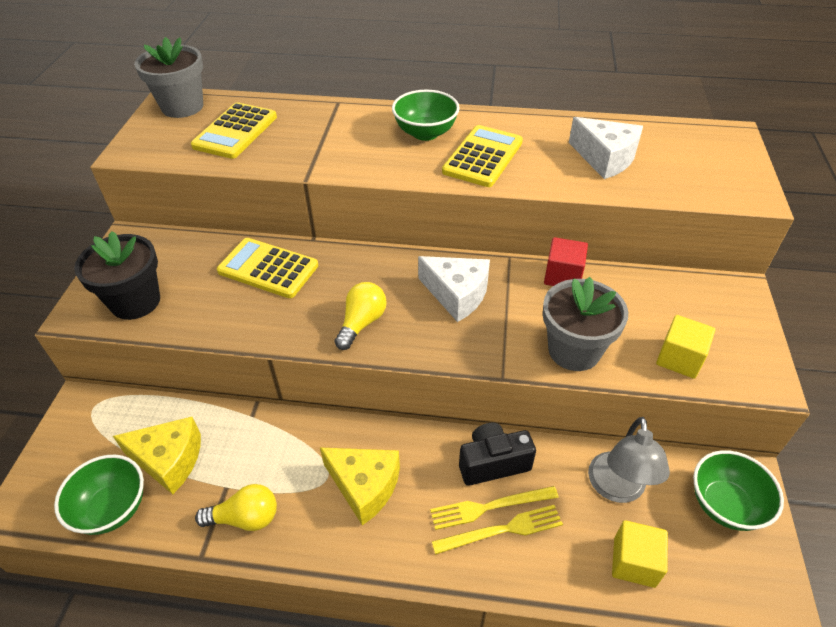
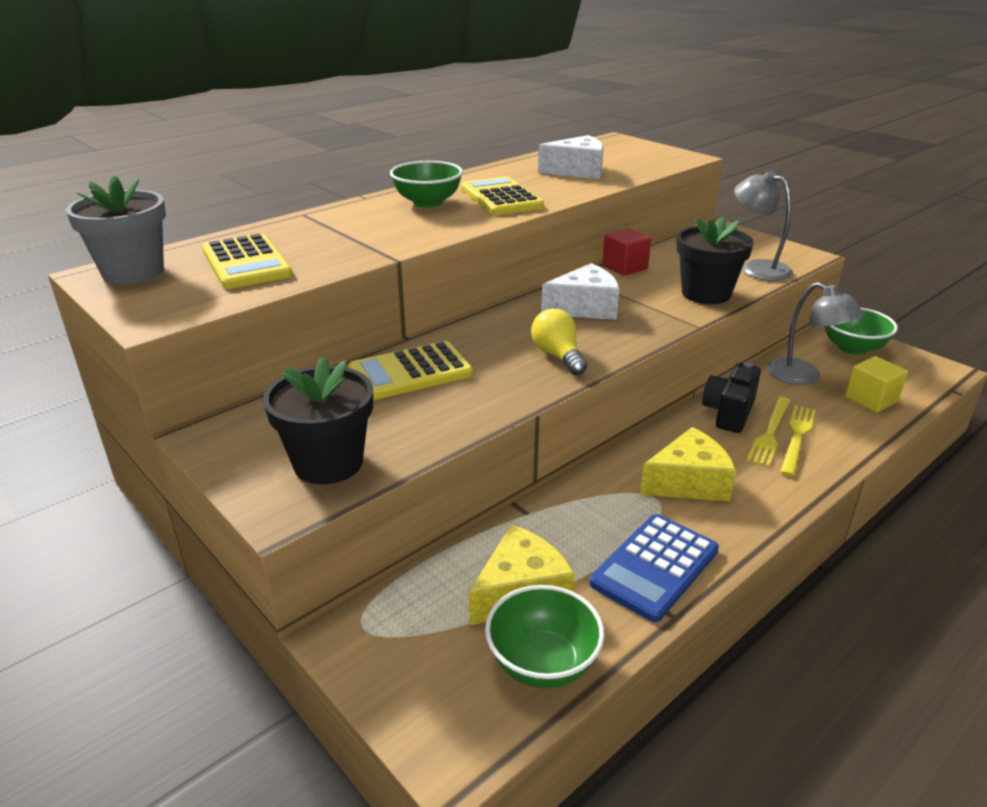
camera: 50 degrees left, 15 degrees down
(245, 518) = (654, 567): yellow light bulb -> blue calculator
(574, 350) = (706, 294): grey flower pot -> black flower pot
(679, 358) = (757, 268): yellow cube -> grey lamp

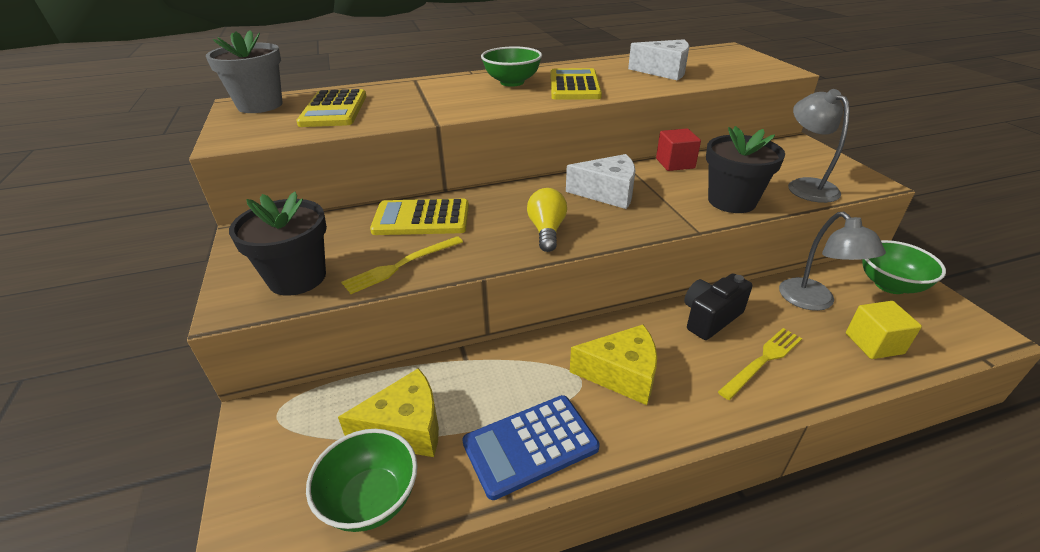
camera: 25 degrees right, 5 degrees up
(770, 433) = (737, 349): yellow fork -> yellow fork (401, 265)

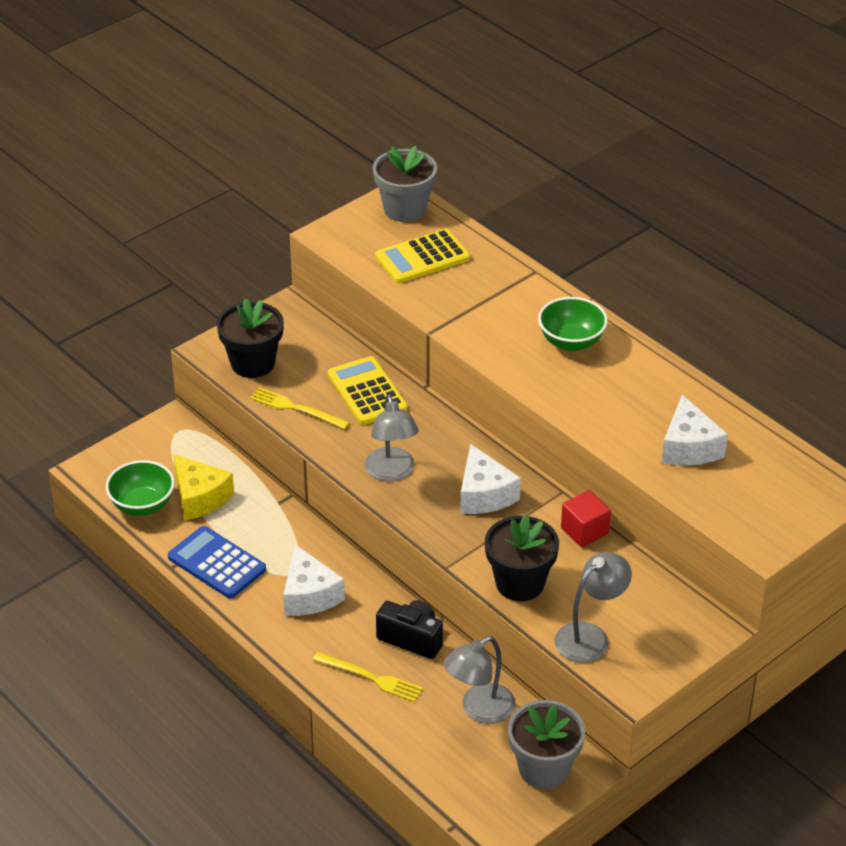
camera: 65 degrees right, 5 degrees up
(547, 231) = (391, 472): yellow light bulb -> grey lamp
(574, 86) = (590, 389): yellow calculator -> none
(621, 374) = (309, 595): yellow cheese -> white cheese
(874, 343) = (435, 751): yellow cube -> none
(890, 285) = (544, 769): green bowl -> grey flower pot

